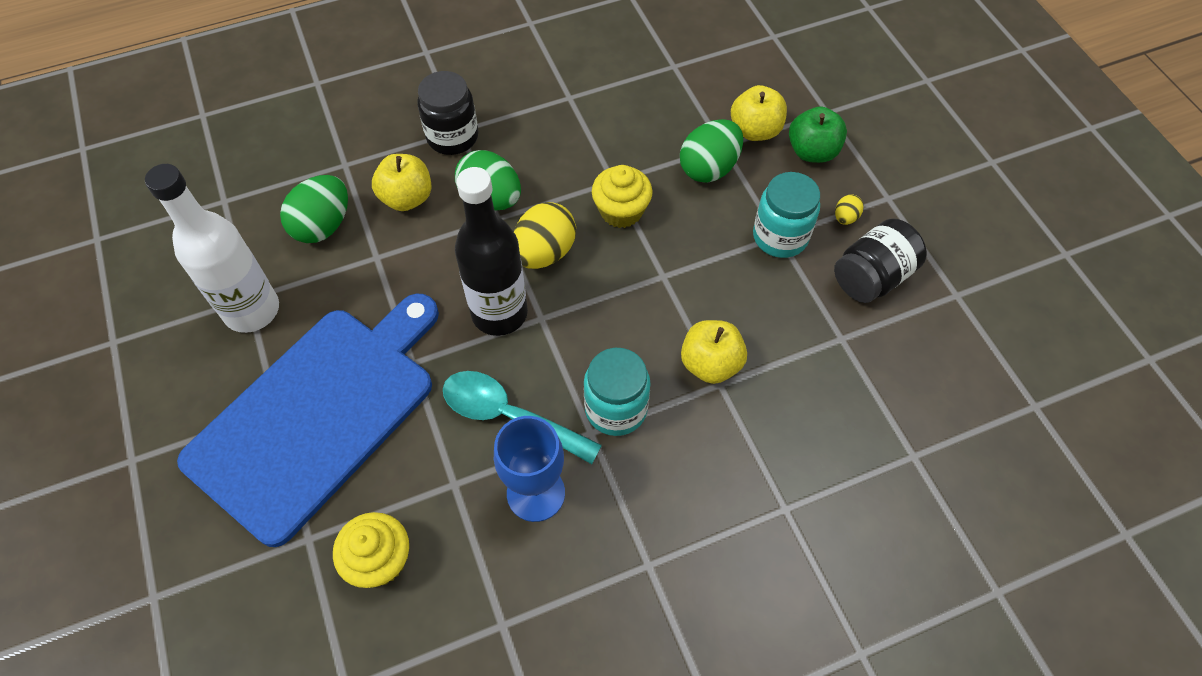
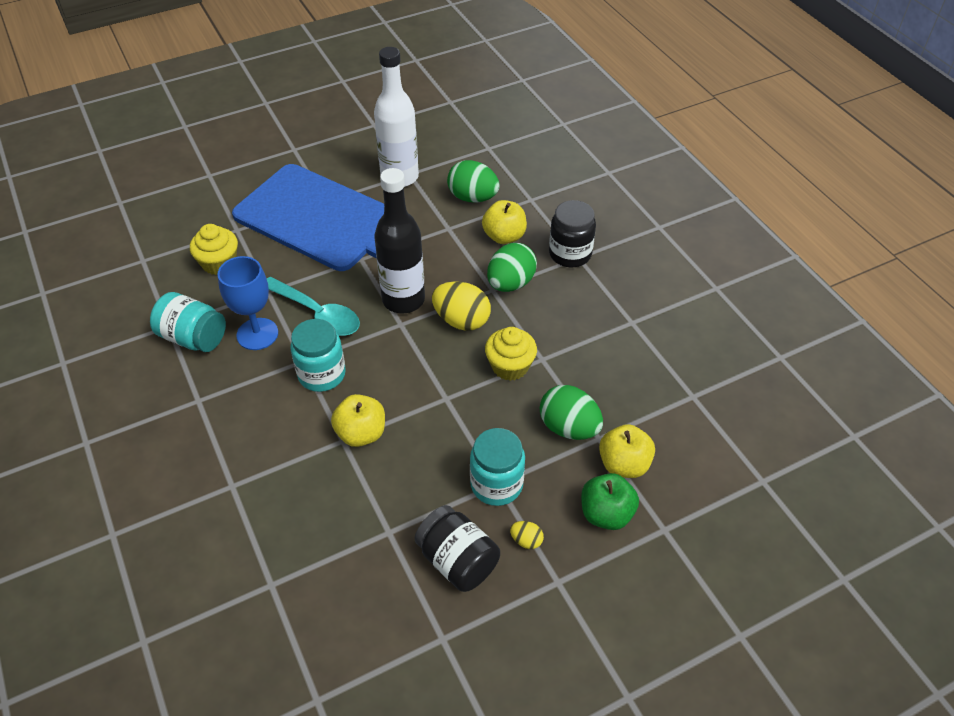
camera: 85 degrees right, 10 degrees down
(509, 416) = (317, 314): turquoise spoon -> turquoise spoon turned 105 degrees clockwise
(531, 584) = (193, 338): none -> turquoise jar

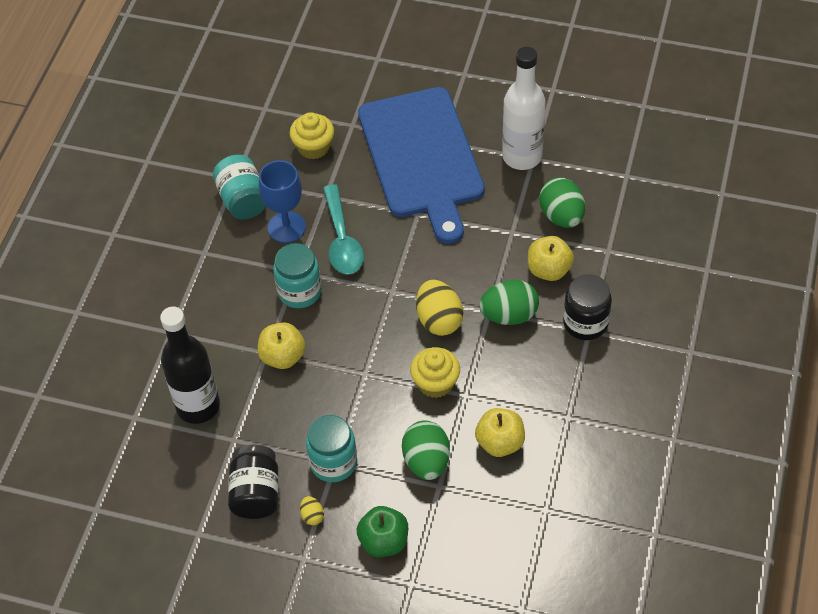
camera: 45 degrees right, 5 degrees up
(403, 300) = (414, 272): black bottle -> black bottle (198, 406)
(623, 464) = (435, 518): yellow apple -> yellow apple (500, 442)

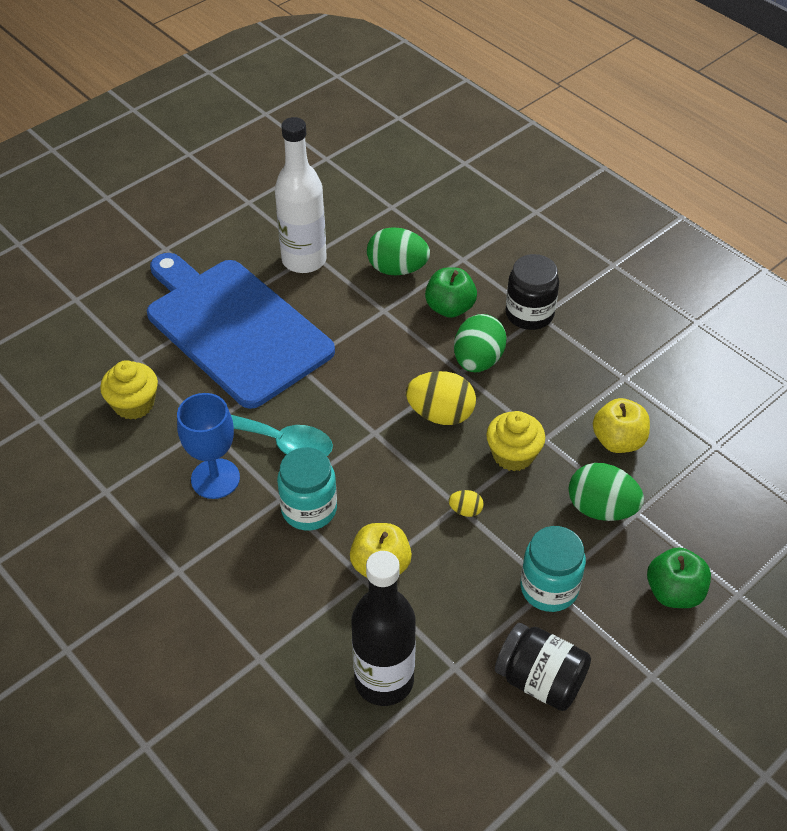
camera: 60 degrees left, 5 degrees down
(242, 200) = (141, 499): turquoise jar -> none
(312, 516) = (603, 641): yellow egg -> yellow egg (465, 510)
(422, 157) = (234, 328): blue cutting board -> blue cutting board turned 150 degrees counterclockwise
(549, 270) = (450, 308): yellow apple -> green apple

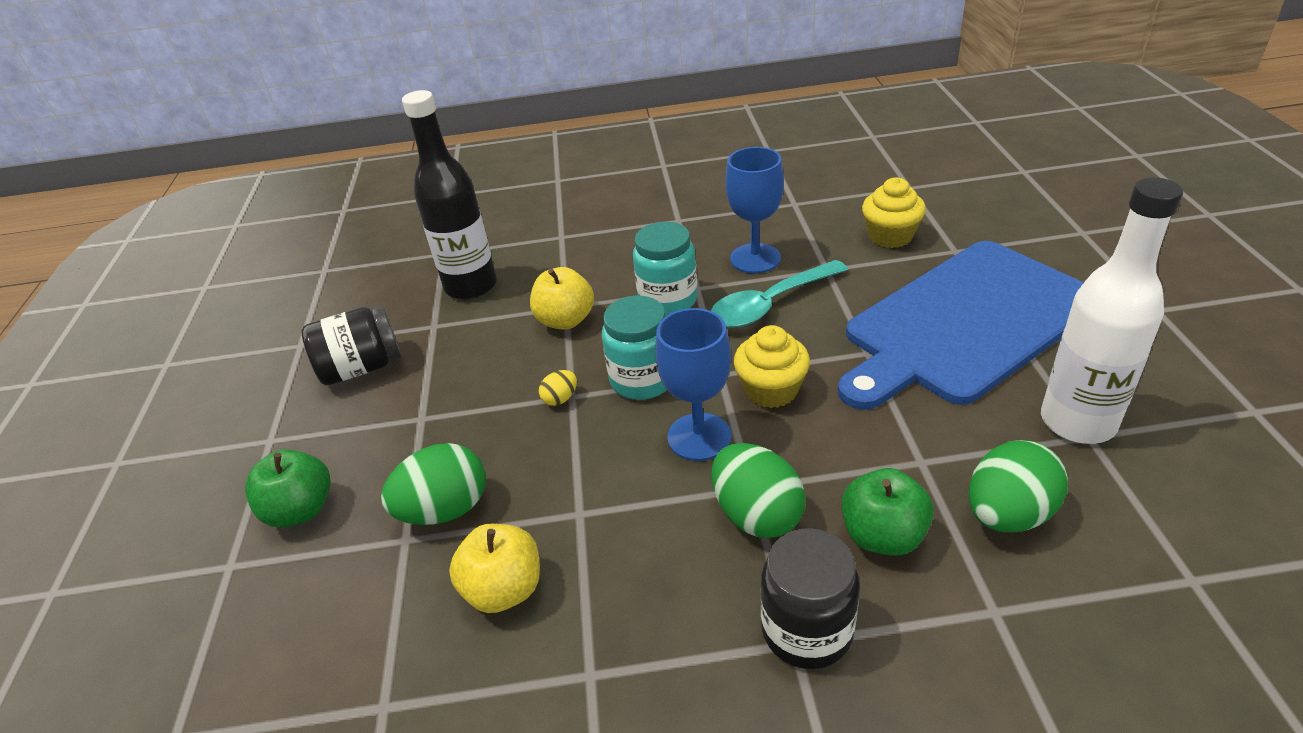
camera: 130 degrees right, 10 degrees down
(234, 328) = (966, 323): blue cutting board -> blue cutting board turned 150 degrees clockwise
(440, 414) = (699, 437): yellow egg -> blue goblet
(513, 455) = (586, 472): yellow cupcake -> yellow cupcake (771, 390)
(549, 588) = (420, 416): turquoise jar -> turquoise jar (642, 380)

